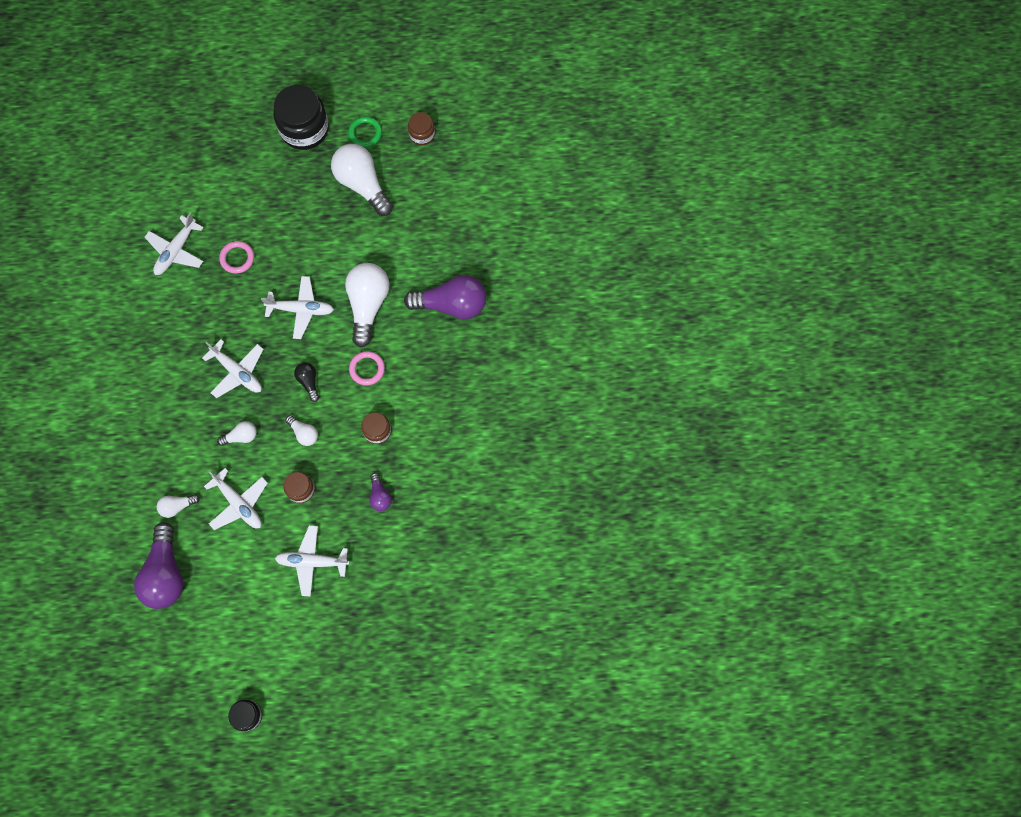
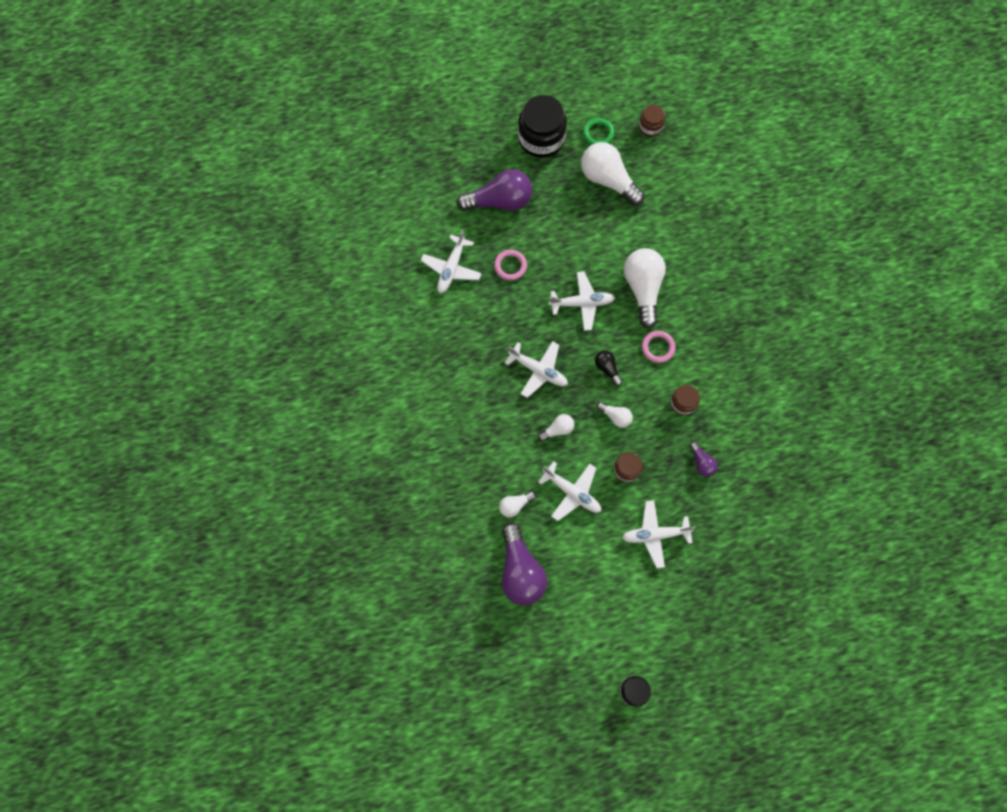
camera: 10 degrees left, 0 degrees up
(451, 304) = (719, 276): purple light bulb -> purple light bulb (499, 201)

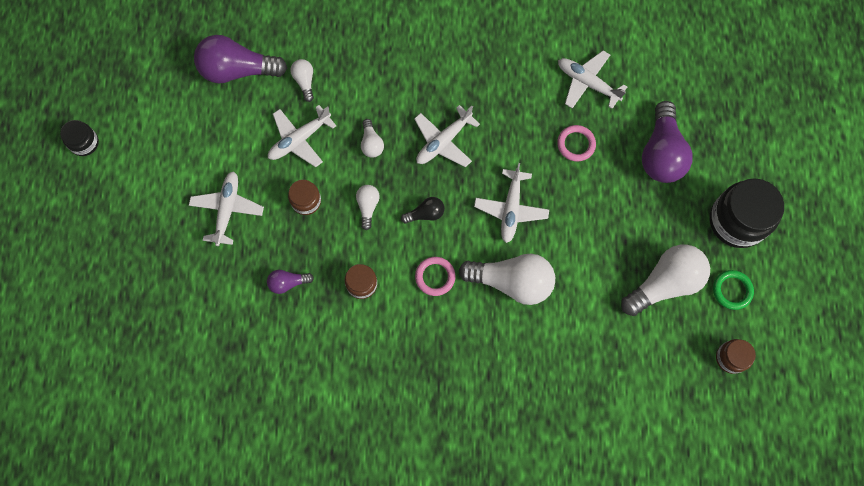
camera: 105 degrees right, 0 degrees up
(615, 416) = (368, 207): white light bulb -> white light bulb turned 135 degrees clockwise

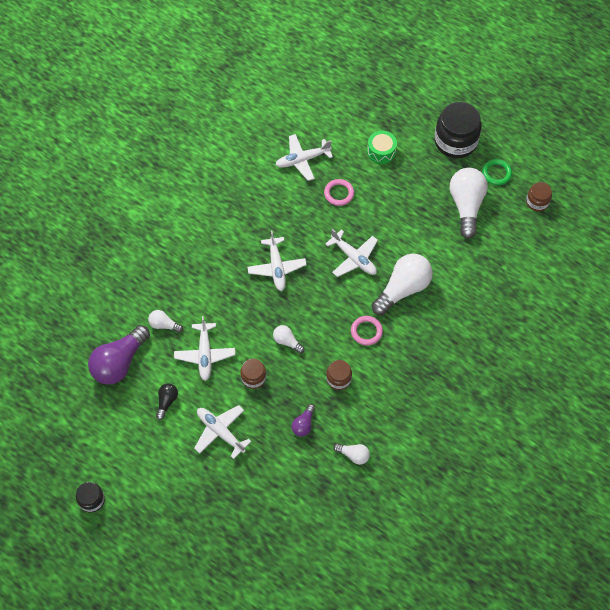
camera: 55 degrees left, 10 degrees down
(371, 143) = (243, 311): white light bulb -> white light bulb (353, 455)
(425, 214) = (319, 310): black light bulb -> black light bulb (167, 402)
(661, 153) = (381, 151): purple light bulb -> green drum

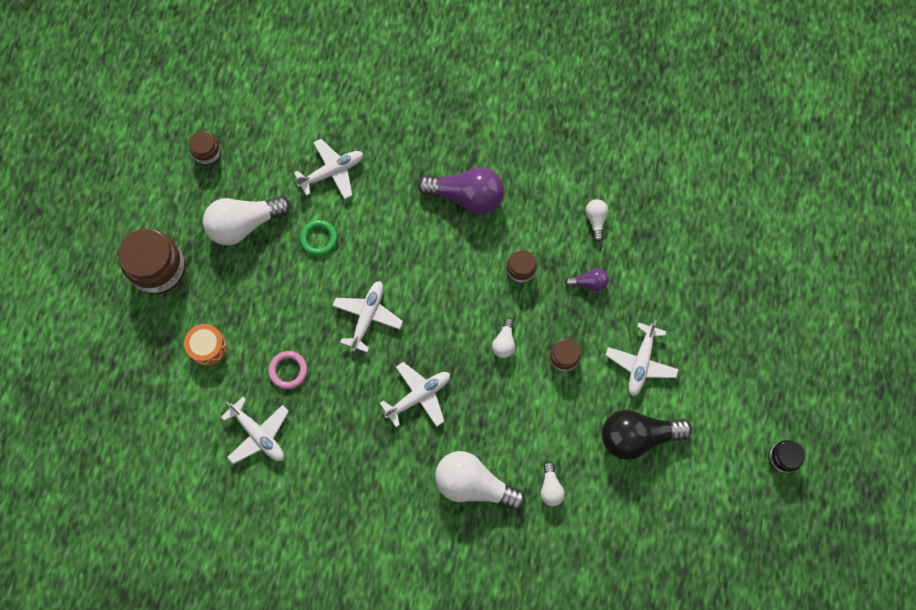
camera: 115 degrees left, 10 degrees up
(119, 362) = (620, 513): purple light bulb -> purple light bulb (466, 196)
(167, 402) = (637, 436): black light bulb -> black light bulb, size x2.07
(205, 354) = (563, 423): white plane -> white plane (332, 172)
(366, 331) = (452, 265): pink ring -> none
(381, 151) = (208, 347): green drum -> orange drum
(403, 289) = (382, 249): white light bulb -> white light bulb (474, 484)
(455, 141) = (159, 269): black jar -> brown jar
(496, 173) = (186, 208): green ring -> green ring (319, 238)

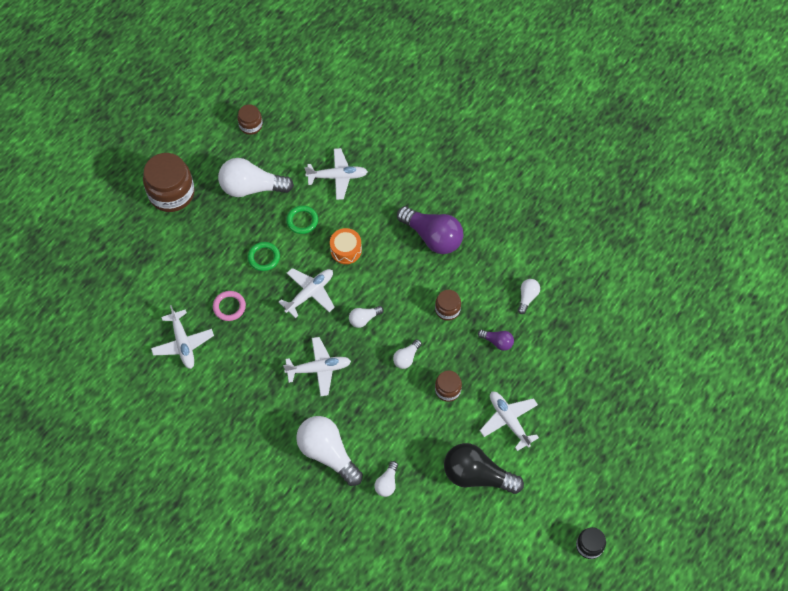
camera: 25 degrees right, 10 degrees down
(208, 347) = (178, 264): orange drum -> orange drum (346, 250)
(298, 298) = (264, 257): none -> green ring
(439, 319) = (364, 319): none -> white light bulb
(641, 363) = (508, 421): white plane -> white plane turned 105 degrees clockwise

